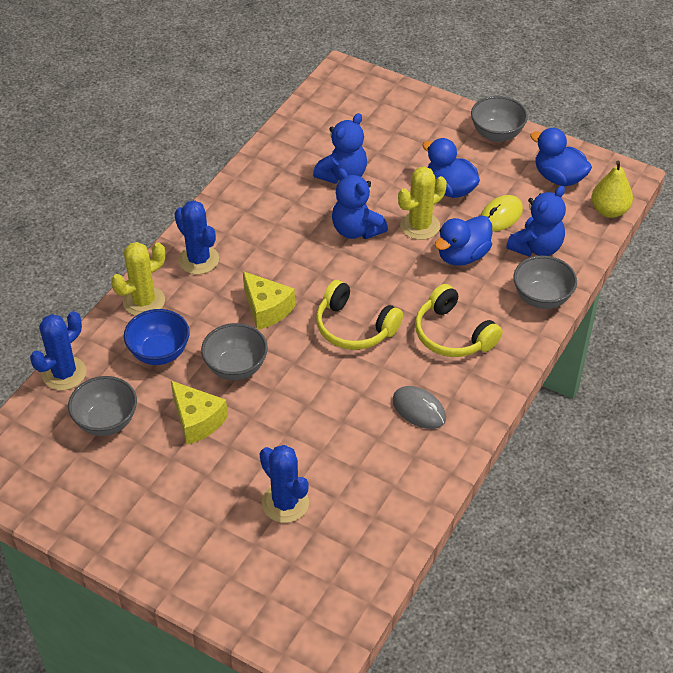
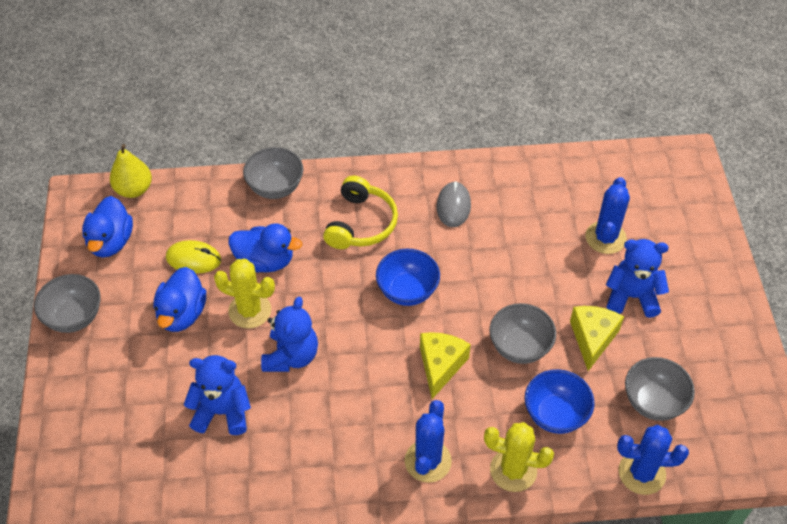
camera: 125 degrees left, 5 degrees up
(354, 327) = (407, 291): yellow headphones -> blue bowl
(536, 247) = (217, 217): blue teddy bear -> blue teddy bear (632, 296)

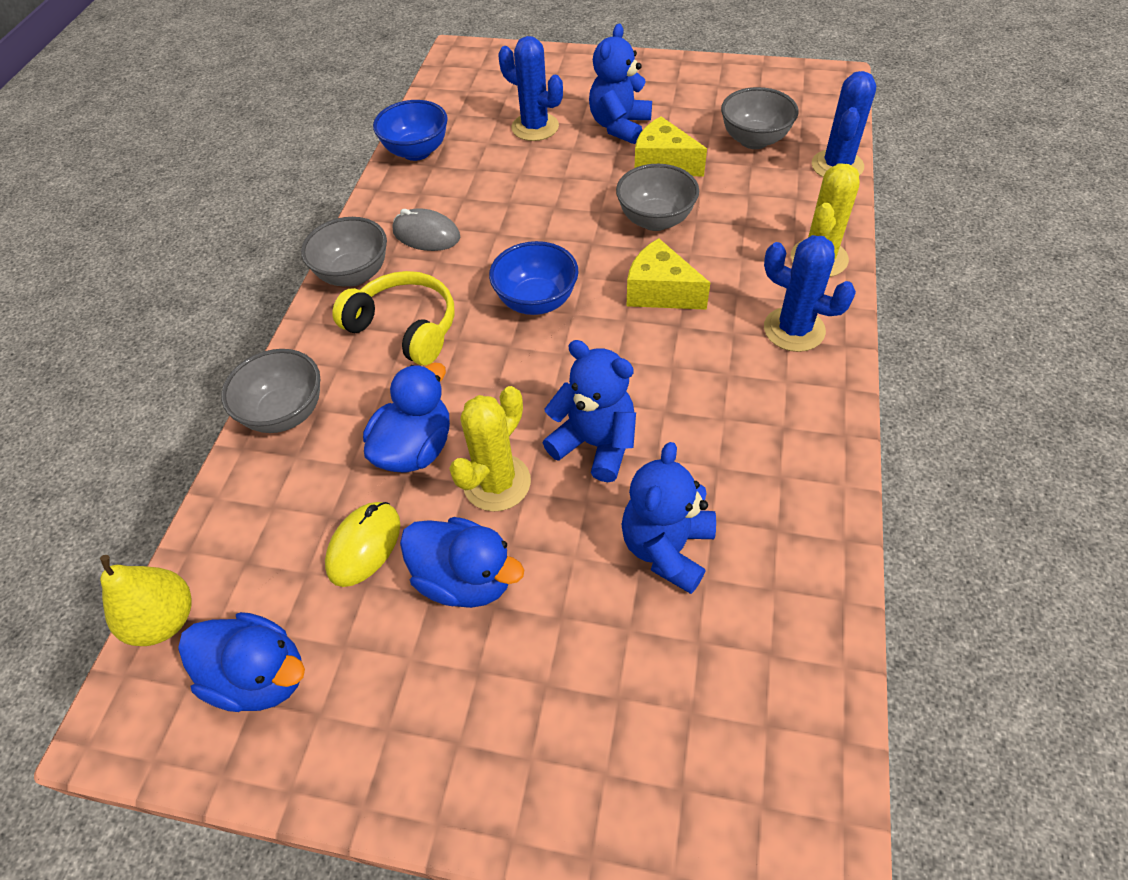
camera: 70 degrees left, 0 degrees up
(74, 317) = (399, 766): grey bowl -> grey bowl (354, 274)
(555, 414) = (753, 211): blue bowl -> blue bowl (417, 151)

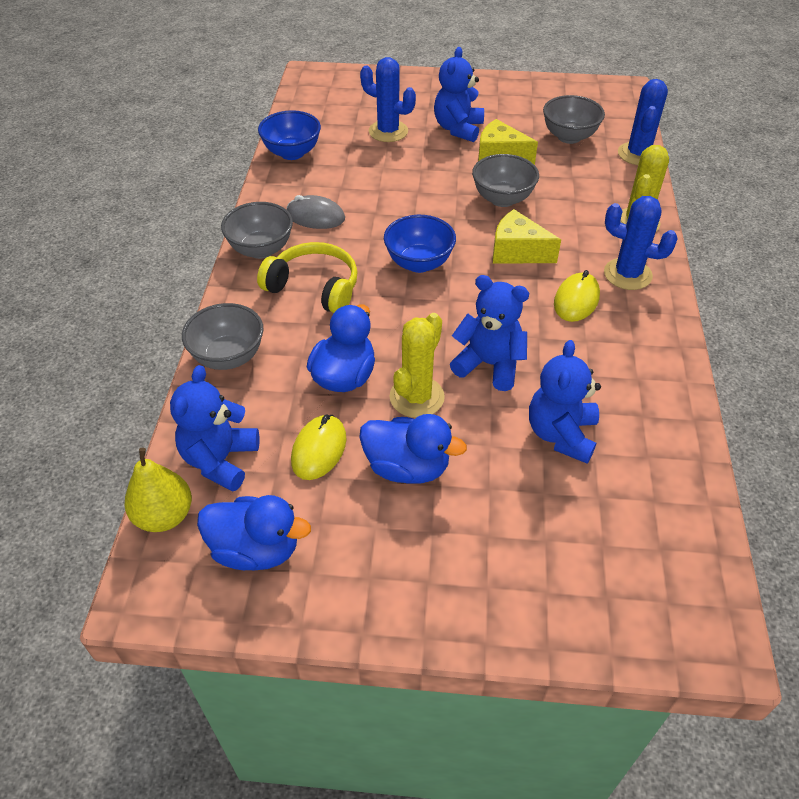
camera: 10 degrees left, 5 degrees down
(245, 550) = (220, 460): none -> blue teddy bear
(721, 362) = (576, 300): none -> yellow mouse

